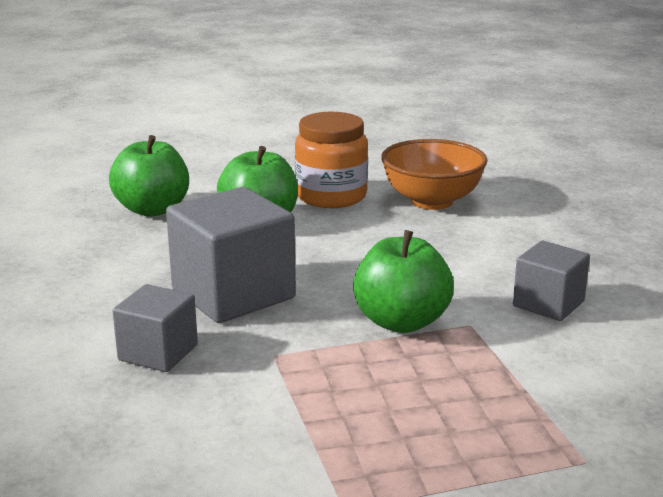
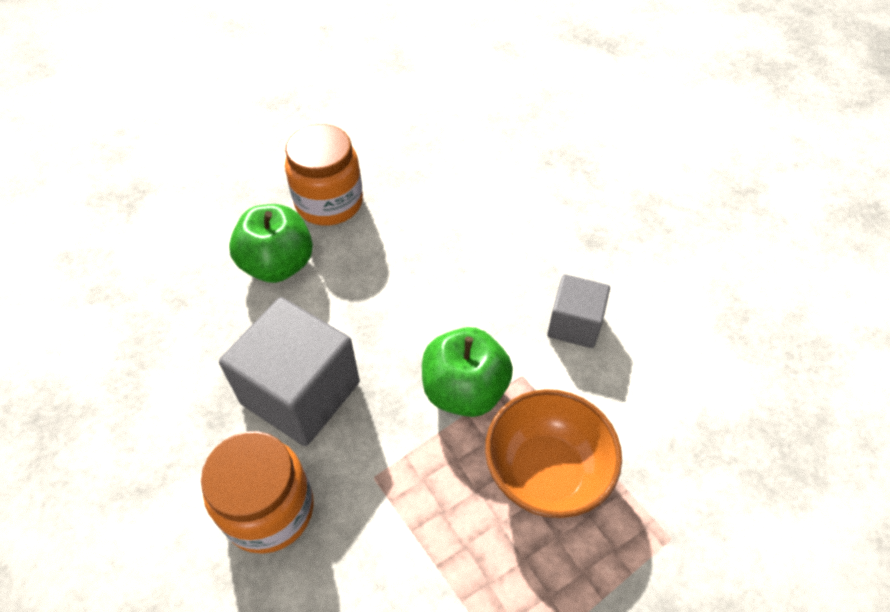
camera: 20 degrees left, 30 degrees up
(152, 209) = (164, 272): green apple -> none
(158, 353) = (269, 509): grey cube -> orange jar
(432, 201) = (423, 187): orange bowl -> orange bowl (546, 472)

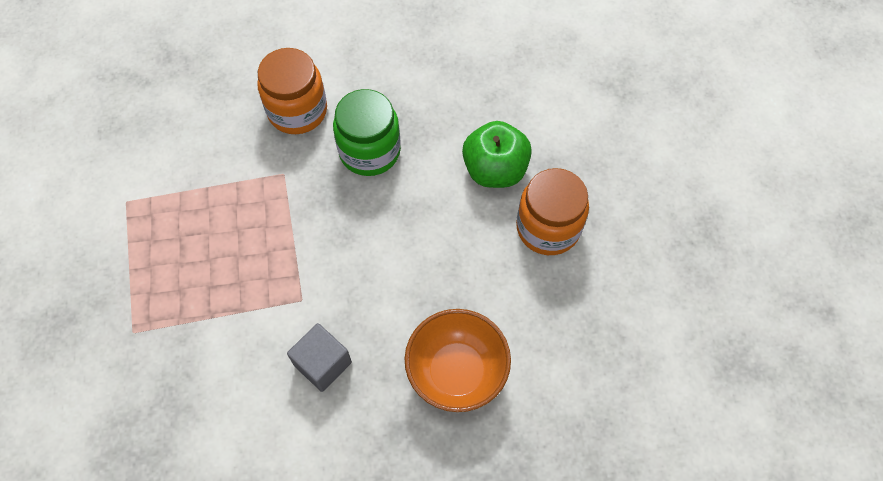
camera: 115 degrees right, 10 degrees up
(300, 393) = (369, 151): grey cube -> green jar
(464, 390) = (312, 254): green apple -> none
(546, 472) = (222, 277): orange bowl -> orange bowl (456, 371)

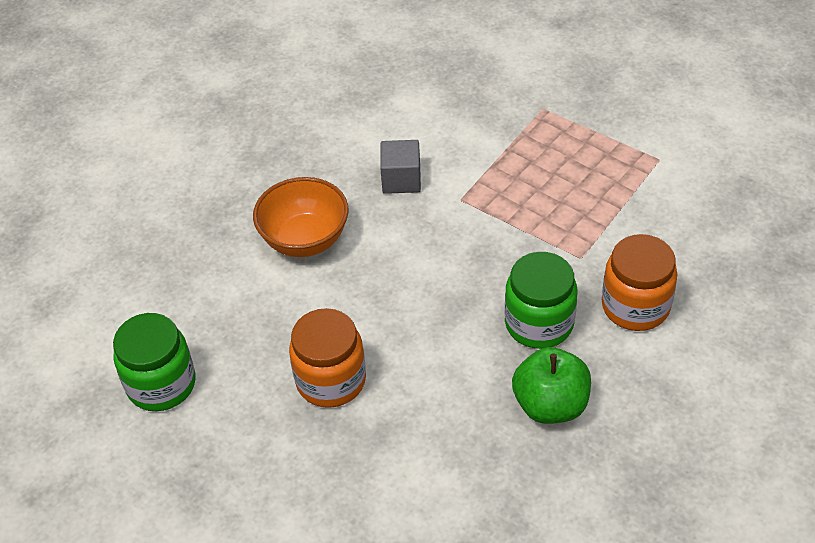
camera: 140 degrees right, 15 degrees down
(495, 170) = (421, 390): green apple -> green apple (550, 405)
(674, 329) = (161, 384): none -> green jar

